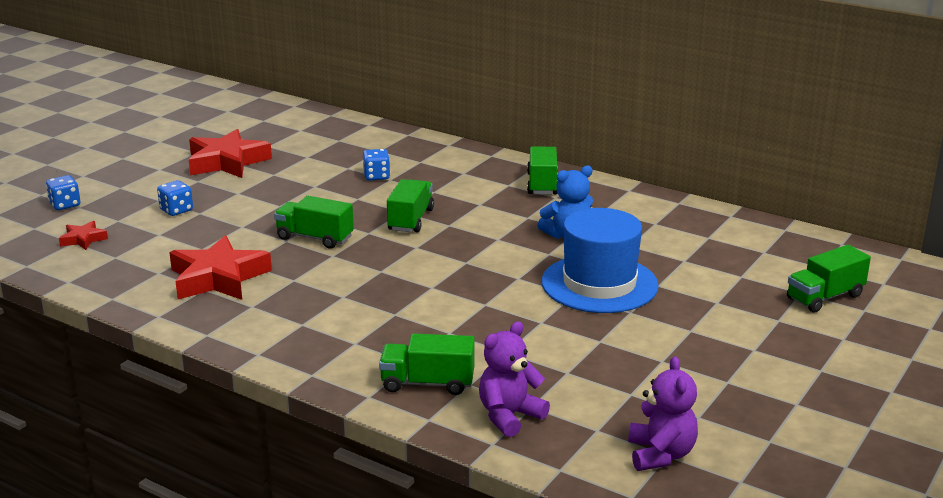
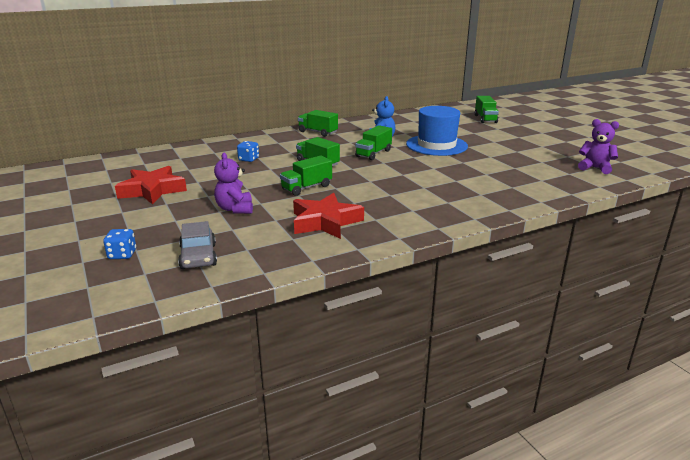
camera: 60 degrees left, 0 degrees up
(83, 239) = (198, 256): red star -> grey car
(176, 210) = (203, 217): blue dice -> none
(427, 383) = (505, 195): green truck -> green truck (373, 153)
(509, 416) = (548, 185): purple teddy bear -> purple teddy bear (235, 209)

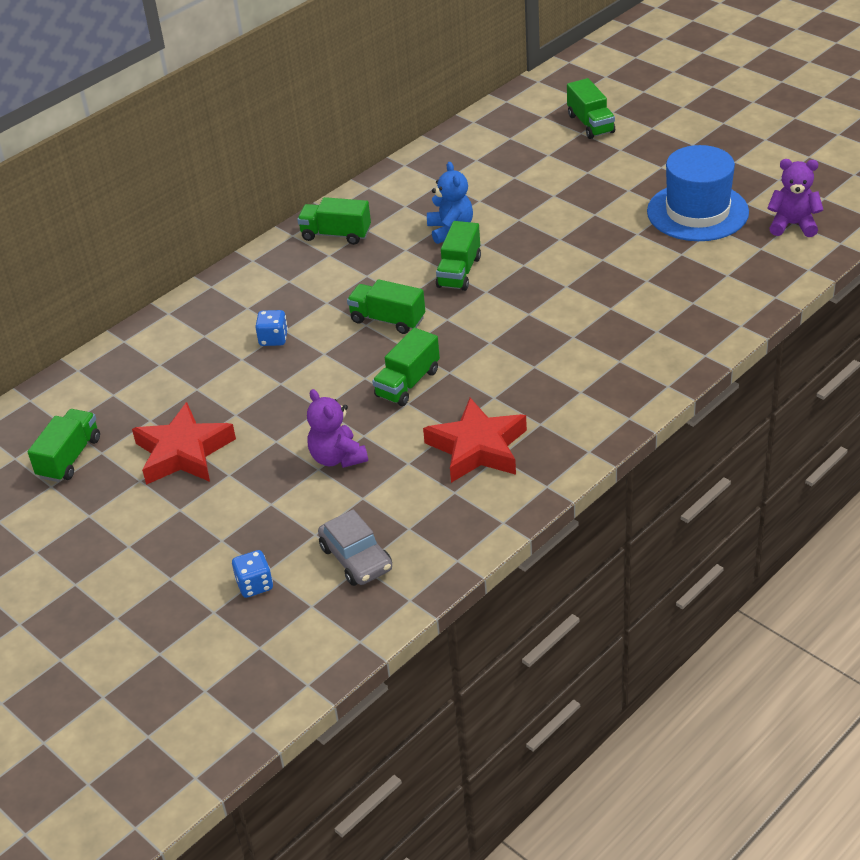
camera: 15 degrees left, 15 degrees up
(92, 181) = (69, 458): none -> green truck
(436, 145) = (545, 223): blue hat -> blue hat (697, 212)

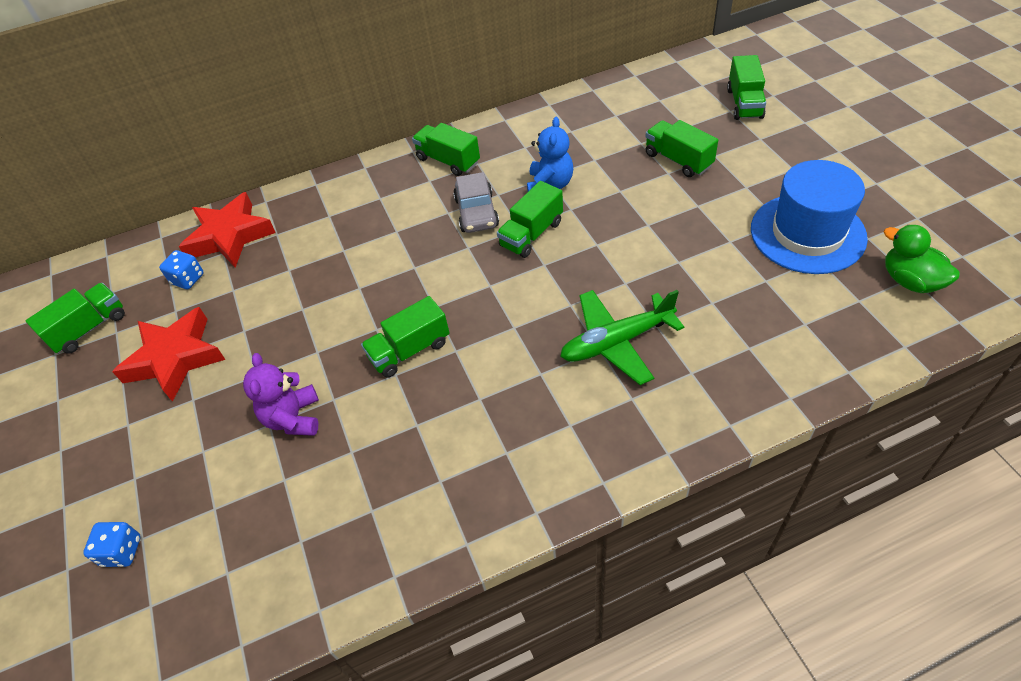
camera: 25 degrees right, 10 degrees up
(273, 339) = (328, 257): blue dice -> blue dice (188, 279)
(356, 558) = (229, 560): grey car -> grey car (477, 212)
(387, 320) = (436, 268): green truck -> green truck (678, 160)
(477, 448) = (427, 460): red star -> red star (230, 236)
(584, 328) = (616, 342): none -> green plane
(793, 225) = (910, 281): purple teddy bear -> green duck

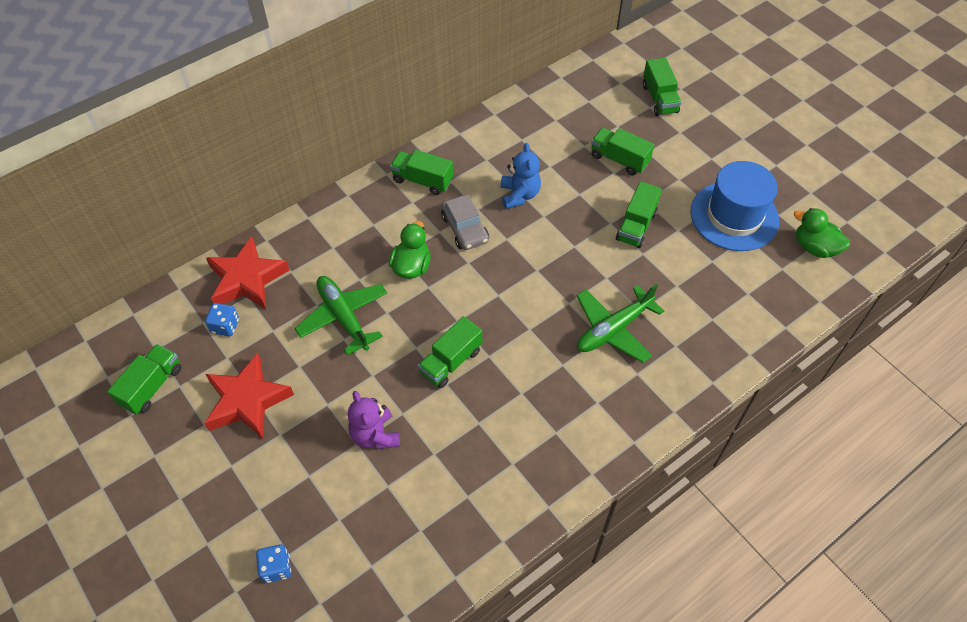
camera: 20 degrees left, 5 degrees up
(311, 286) = (343, 317): none -> green plane
(404, 244) = (411, 266): none -> green duck
(531, 234) = (518, 243): green truck -> green truck (636, 226)

